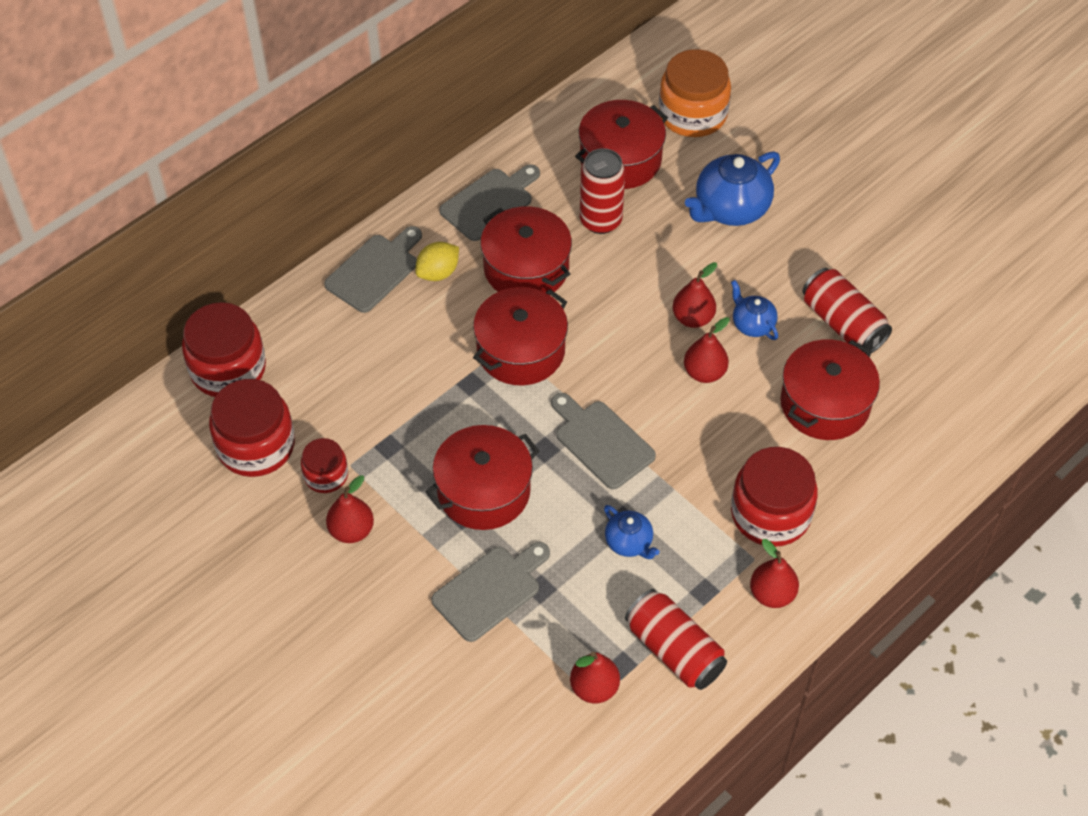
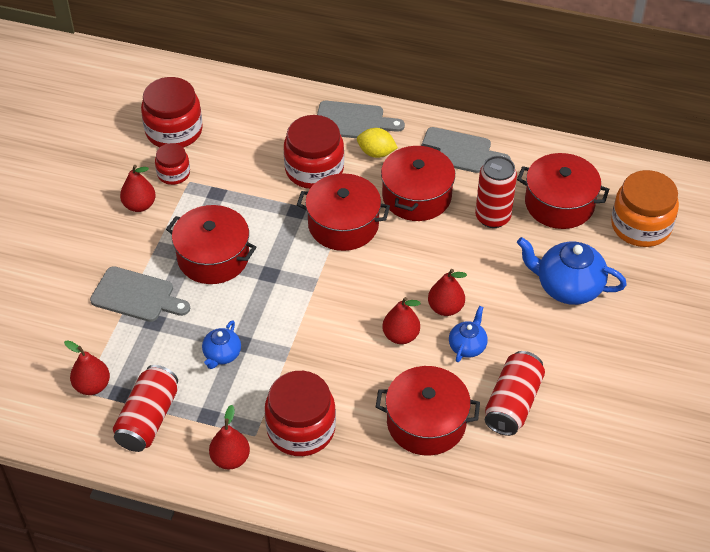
camera: 60 degrees right, 5 degrees down
(228, 369) = (223, 91): red jar -> red jar (314, 169)
(601, 441) = (297, 302): grey cutting board -> none

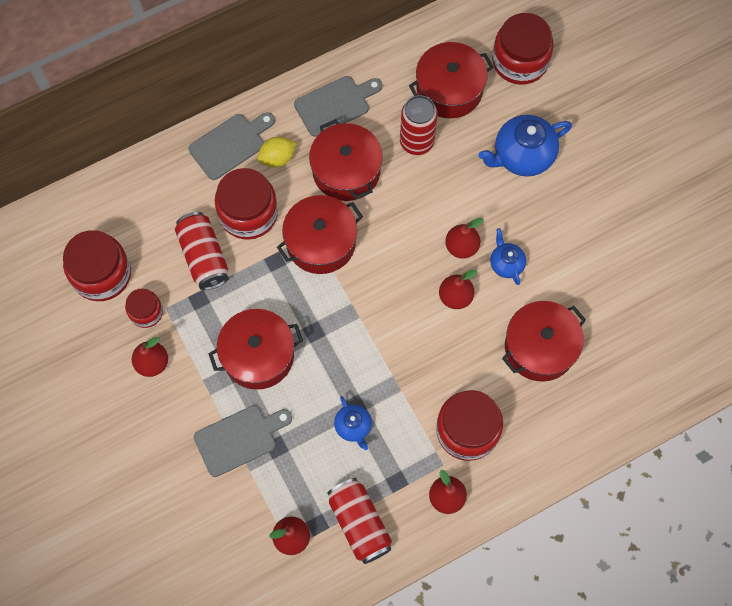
camera: 45 degrees left, 20 degrees up
(513, 403) = (577, 280): red can -> red can (204, 257)
(641, 226) = (520, 61): orange jar -> red jar

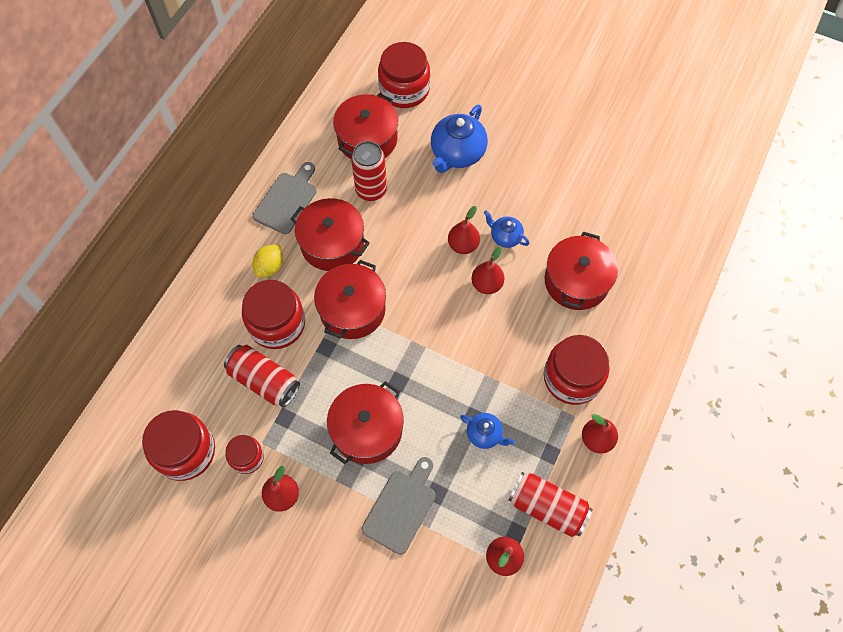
camera: 35 degrees left, 5 degrees down
(230, 144) = (223, 280): grey cutting board -> none

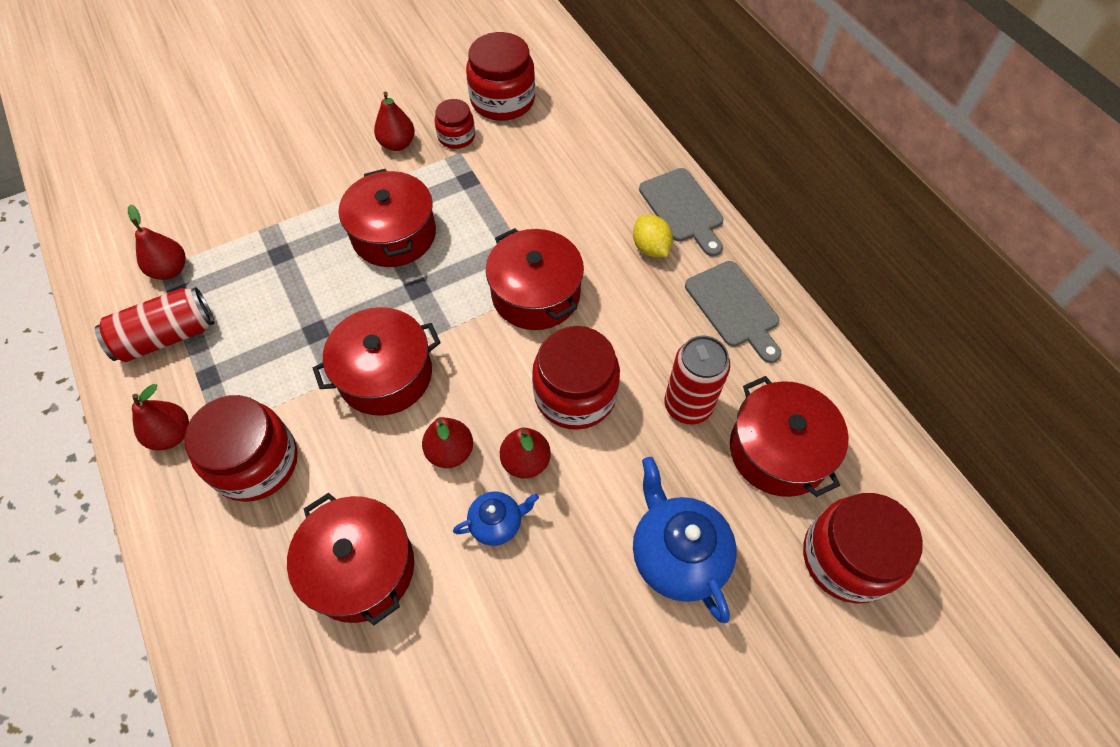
camera: 125 degrees right, 5 degrees down
(264, 381) = (520, 182): red can -> none
(277, 324) = (575, 221): red jar -> red jar (575, 394)
(332, 244) = (637, 321): red pot -> red pot (385, 374)
(401, 507) = (297, 220): grey cutting board -> grey cutting board (683, 209)
(485, 434) = (288, 330): blue teapot -> none

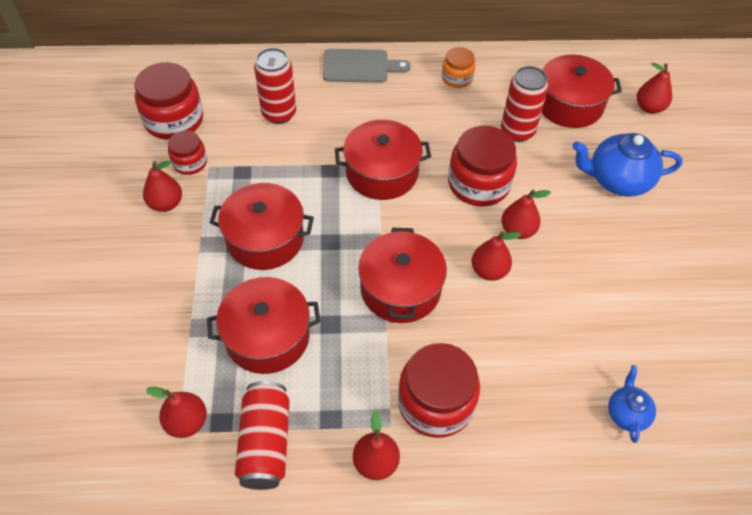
camera: 65 degrees left, 5 degrees down
(361, 568) = (557, 356): red pot -> red pot (267, 336)
(497, 523) = (557, 263): blue teapot -> blue teapot (626, 413)
(563, 172) = (279, 114): none -> red can
(650, 248) = (382, 96): yellow lemon -> none
(734, 308) = (457, 78): grey cutting board -> orange jar
(847, 558) = (649, 108): red jar -> red pear

